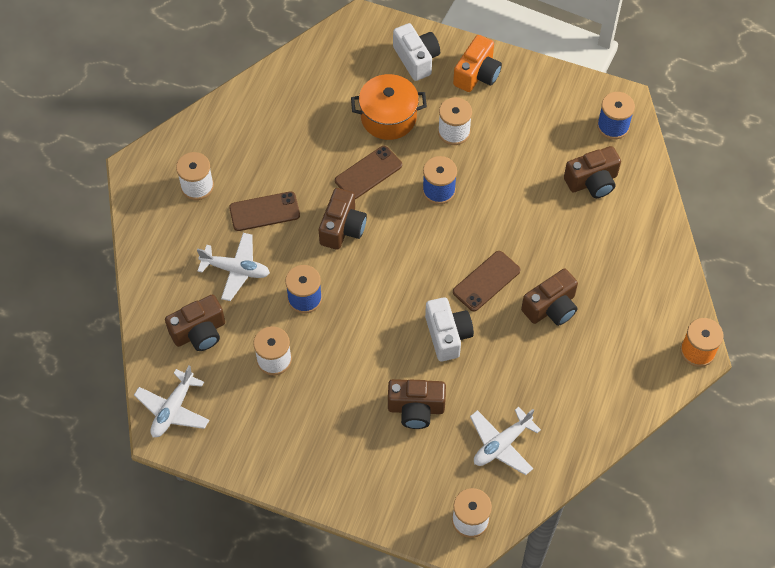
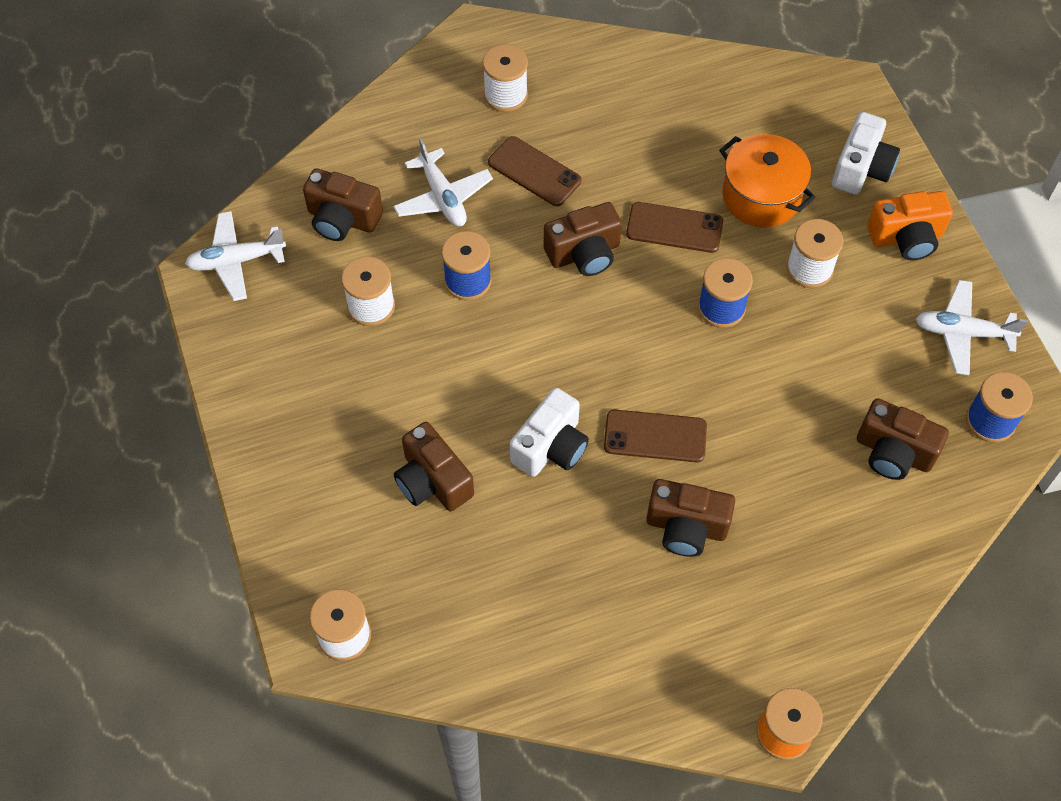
camera: 50 degrees right, 0 degrees up
(501, 444) = (465, 600): white plane -> white plane (962, 333)

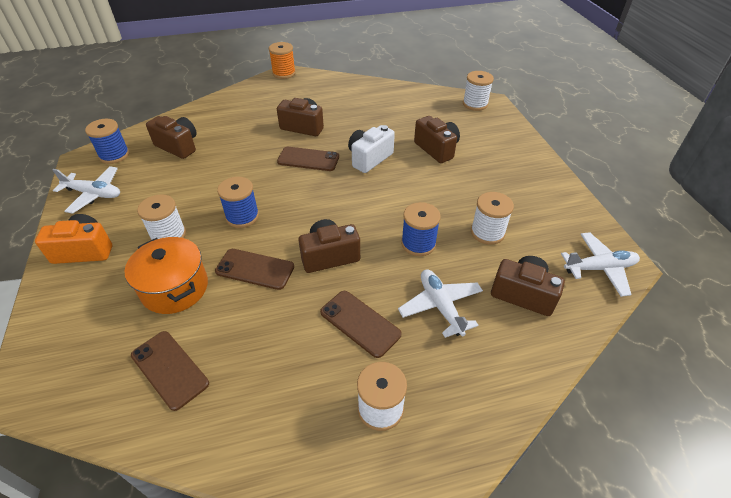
camera: 175 degrees left, 15 degrees down
(722, 113) = (169, 369): none -> brown phone
(861, 168) = (78, 305): white camera -> none

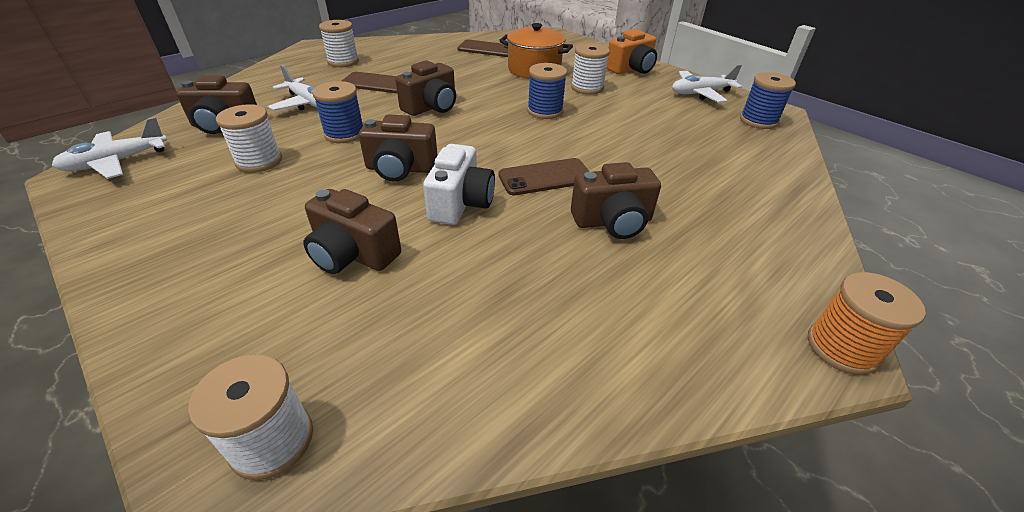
camera: 150 degrees right, 5 degrees down
(178, 146) = (719, 146): brown camera -> brown camera (400, 169)
(255, 269) = (488, 88): brown phone -> none

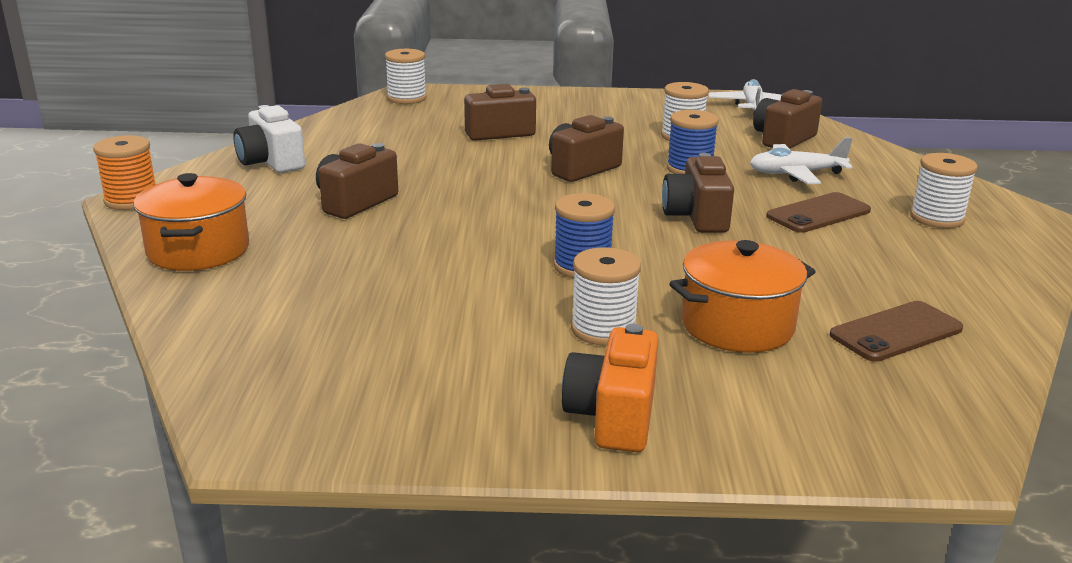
camera: 135 degrees right, 15 degrees down
(461, 203) = (489, 170): white camera -> white camera (271, 162)
(545, 177) = (458, 208): brown phone -> none
(700, 93) = (421, 414): white plane -> none
(758, 121) = (276, 392): blue spool -> none
(776, 228) = (198, 250): none -> orange pot

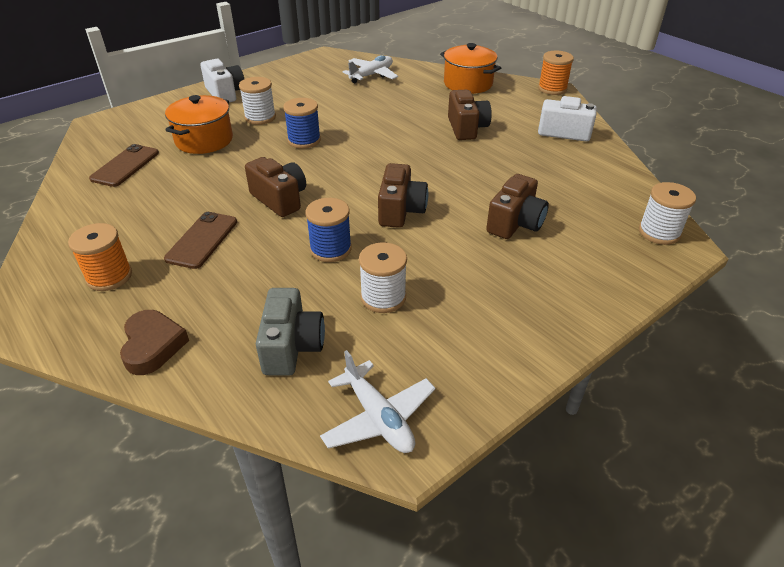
camera: 140 degrees right, 15 degrees up
(613, 416) = (225, 93): orange camera -> white camera
(783, 139) = (292, 347): brown camera -> grey camera
(796, 174) = (244, 285): white plane -> white plane (371, 75)
(900, 169) = (153, 345): none -> brown heart
(936, 218) = (109, 277): white spool -> orange spool

